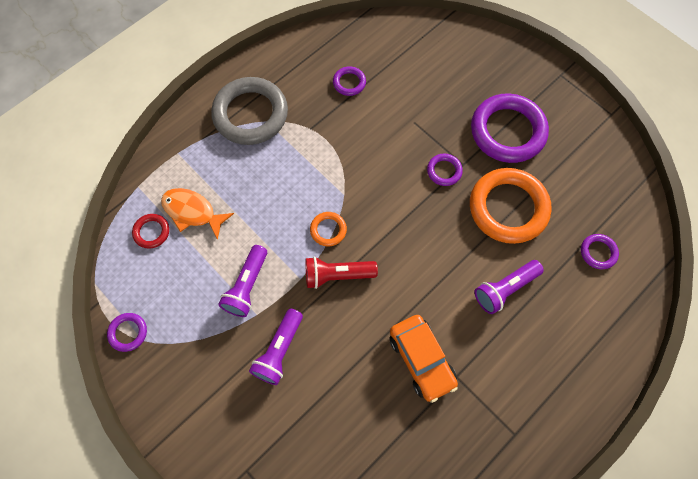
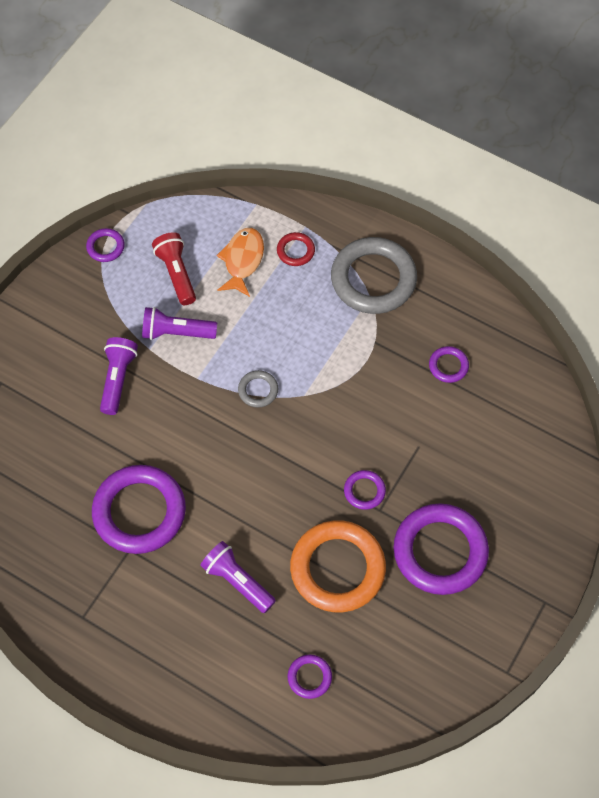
camera: 75 degrees right, 5 degrees down
(151, 232) = (211, 232): red ring -> red ring (295, 251)
(279, 351) = (118, 379): purple flashlight -> purple flashlight turned 90 degrees clockwise
(328, 230) = (258, 390): orange ring -> grey ring
(337, 275) = (210, 411): red flashlight -> red flashlight (176, 273)
(421, 360) = (139, 512): orange car -> purple ring

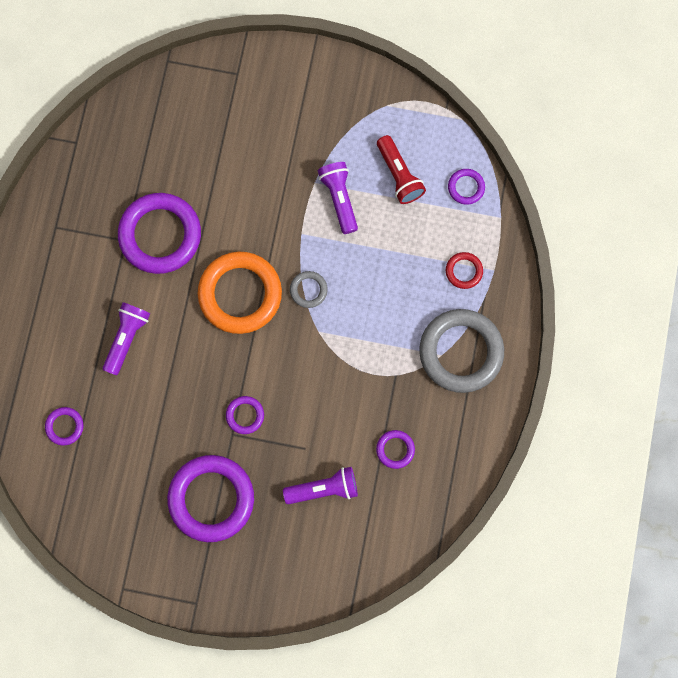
camera: 70 degrees right, 15 degrees up
(105, 247) = (402, 103): purple ring -> purple ring (466, 187)
(118, 379) = (275, 168): purple flashlight -> purple flashlight (324, 489)
(176, 273) = (399, 175): red flashlight -> red flashlight turned 105 degrees clockwise
(242, 260) = (435, 228): orange fish -> none
(337, 568) = (166, 417): orange ring -> orange ring (240, 294)

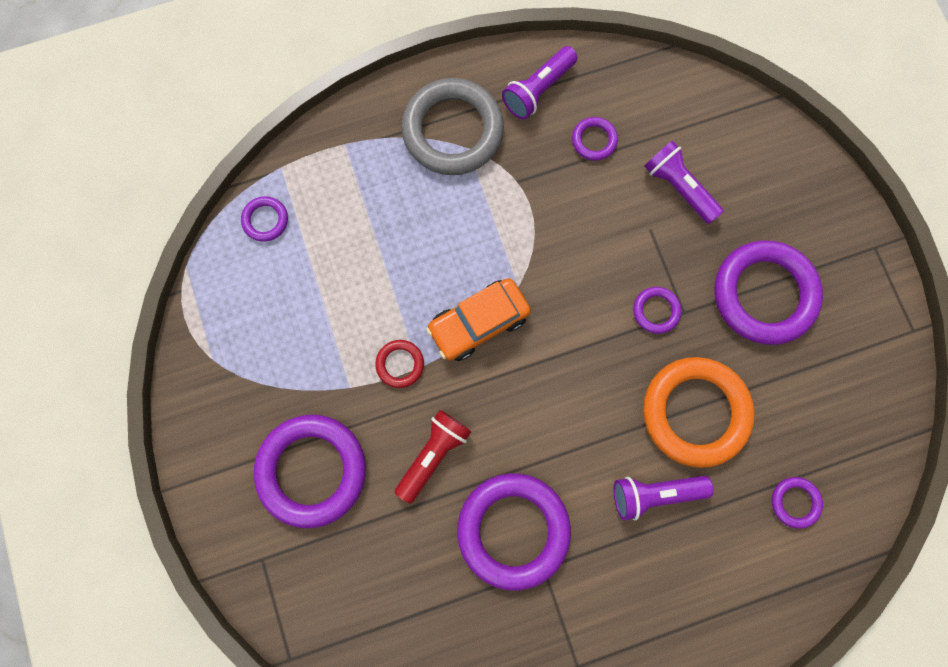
camera: 120 degrees left, 0 degrees up
(240, 294) = (527, 395): orange ring -> orange ring (695, 412)
(274, 131) = (312, 470): none -> purple ring
(308, 290) = (478, 322): grey ring -> orange car
(339, 198) = (353, 348): purple flashlight -> purple flashlight (538, 90)
(399, 175) = (290, 298): red flashlight -> red flashlight (433, 454)
(464, 271) = (363, 173): red ring -> red ring (400, 364)

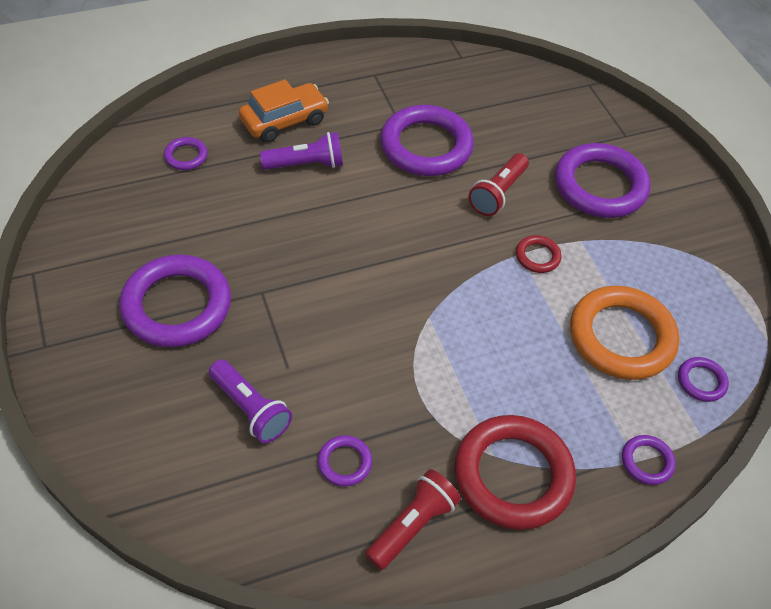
camera: 175 degrees right, 25 degrees down
(452, 130) = (513, 475): grey ring -> red ring
(478, 322) = (466, 287): orange car -> orange car (284, 121)
(538, 90) = (412, 525): purple flashlight -> red flashlight
(656, 311) = (290, 294): purple ring -> purple ring (646, 461)
(695, 412) = (263, 216): orange ring -> orange ring (621, 337)

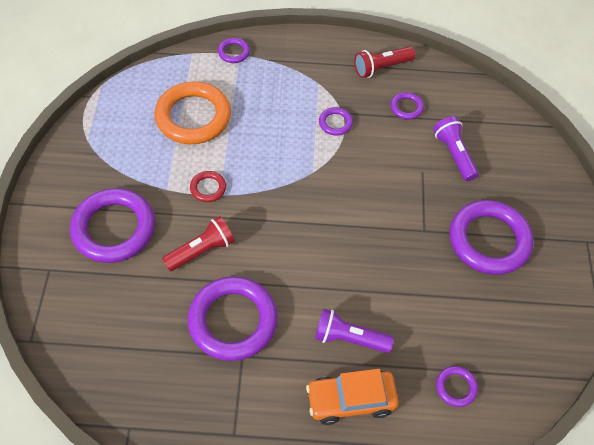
camera: 155 degrees left, 5 degrees up
(513, 475) = (313, 71): red ring -> none
(701, 381) = (166, 77): purple ring -> purple ring (335, 123)

